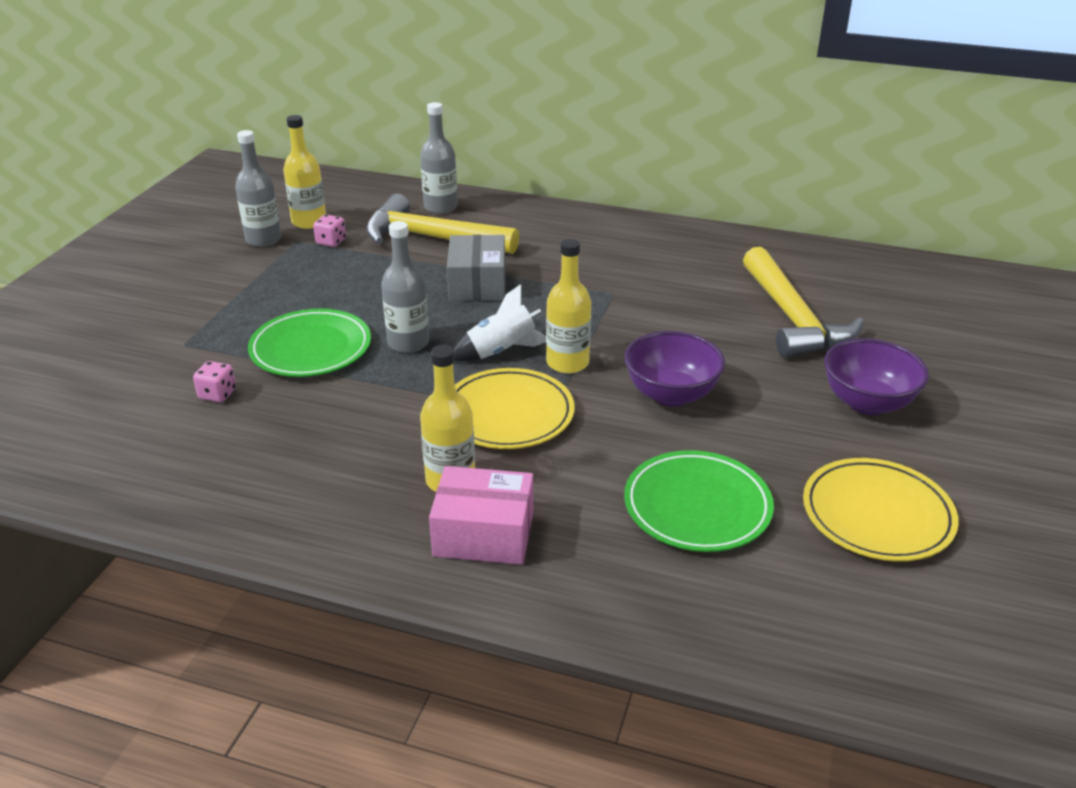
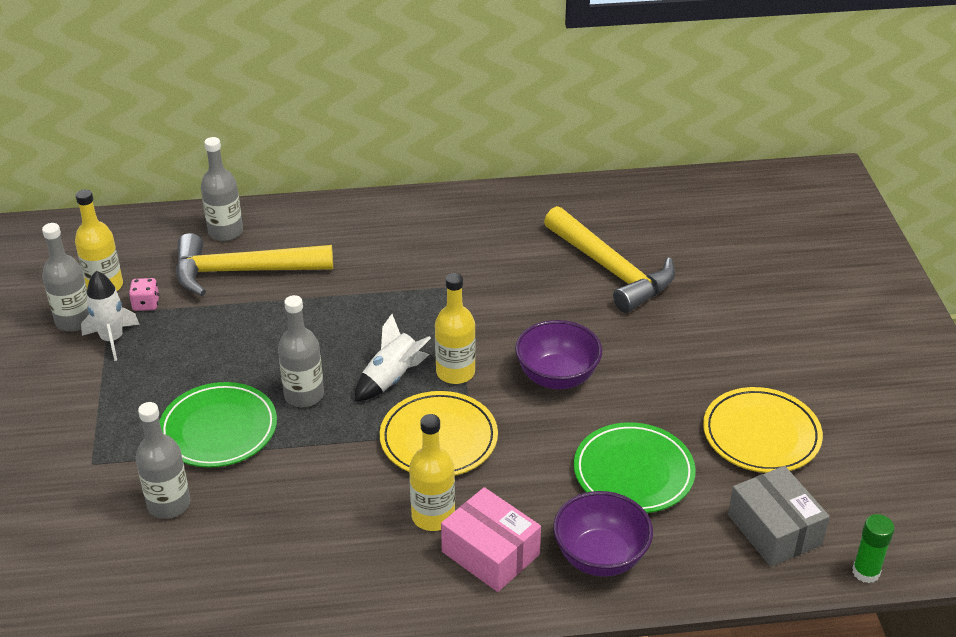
camera: 25 degrees left, 5 degrees up
(217, 394) = (169, 504): pink dice -> grey bottle
(281, 259) = (112, 339): none -> white rocket
(477, 284) = (322, 312): grey box -> grey box (774, 530)
(484, 534) = (490, 553): pink box -> pink box turned 60 degrees clockwise
(867, 403) = (708, 336): purple bowl -> purple bowl (600, 557)
(936, 711) = (866, 572): none -> green glue stick

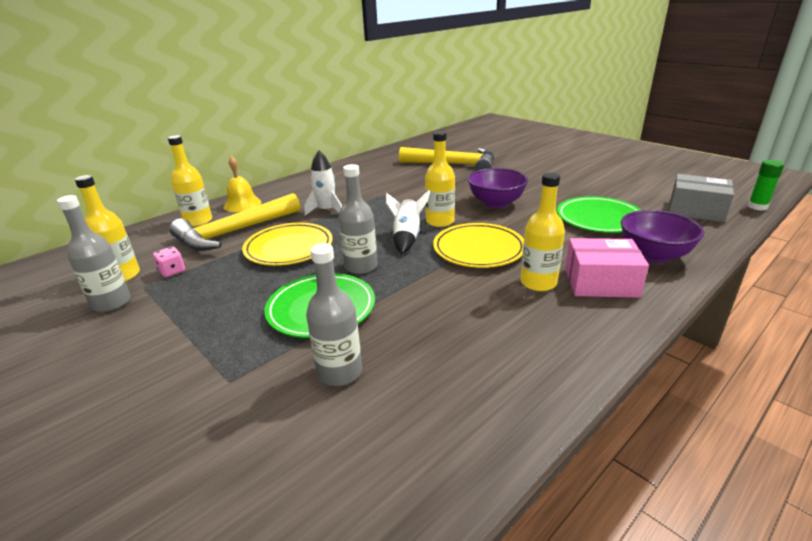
camera: 35 degrees left, 10 degrees down
(112, 339) = (162, 299): white rocket -> white rocket (326, 210)
(225, 232) = (198, 221): grey bottle -> yellow bottle
(291, 222) = (242, 204): none -> yellow bell
(761, 435) = (621, 185): yellow plate -> yellow plate (289, 248)

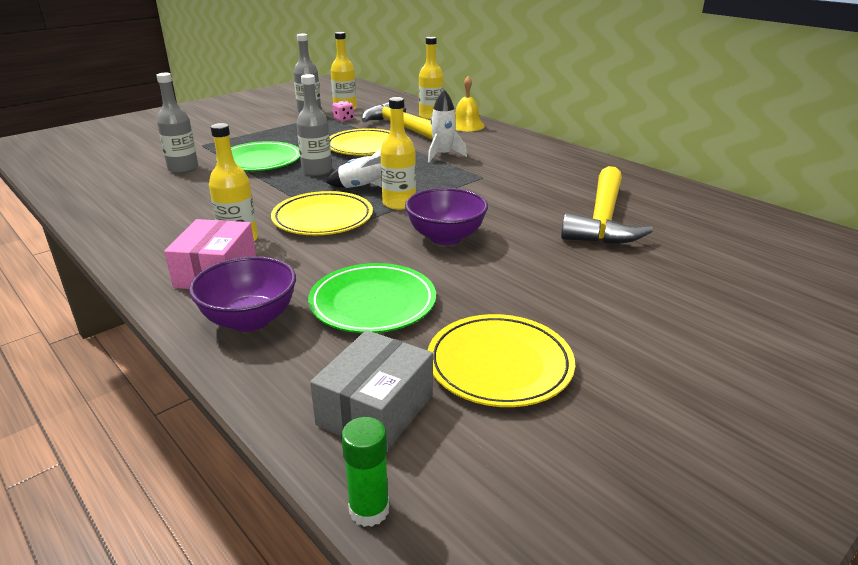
camera: 90 degrees right, 0 degrees up
(631, 187) = (499, 365): none -> yellow plate

